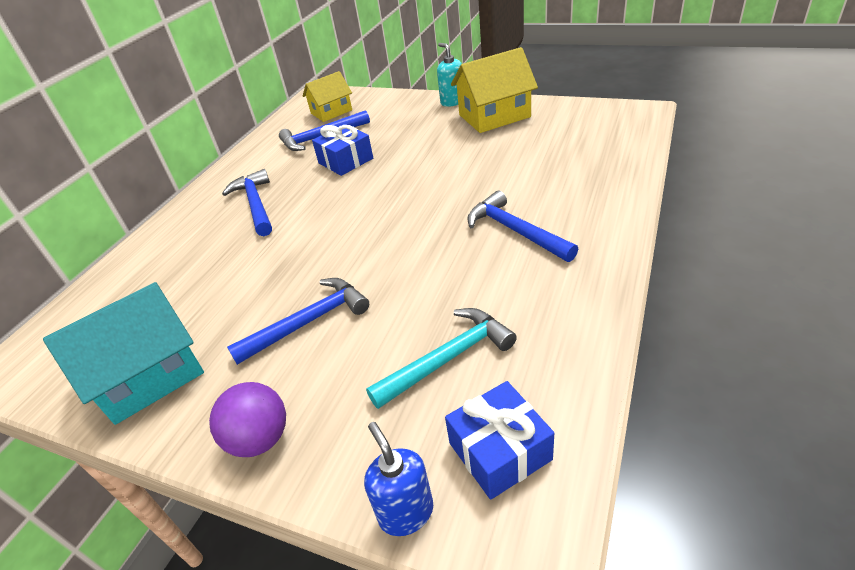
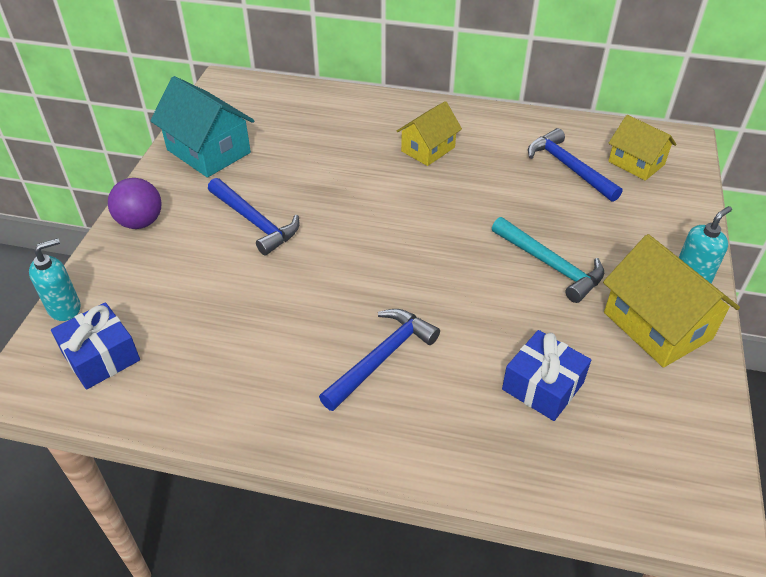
camera: 75 degrees right, 5 degrees up
(256, 204) = (428, 149): blue hammer -> yellow house
(345, 161) = (518, 197): blue gift -> blue gift (542, 386)
(406, 512) = (64, 308): blue soap dispenser -> turquoise soap dispenser
(448, 359) = (200, 317): turquoise hammer -> turquoise hammer (550, 265)

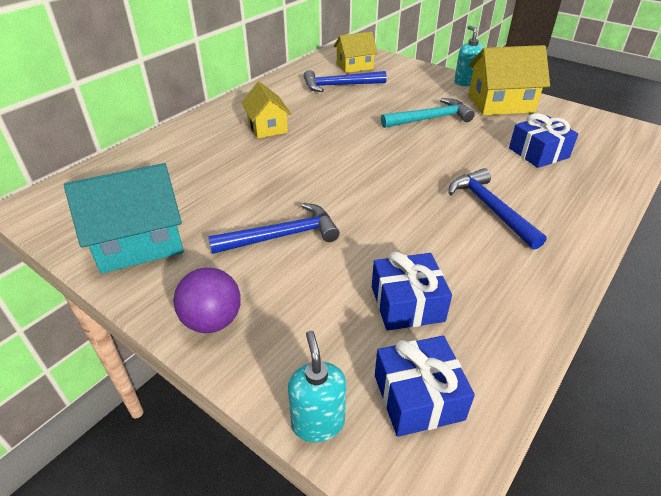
camera: 65 degrees left, 5 degrees down
(201, 325) = (407, 304): none -> blue gift

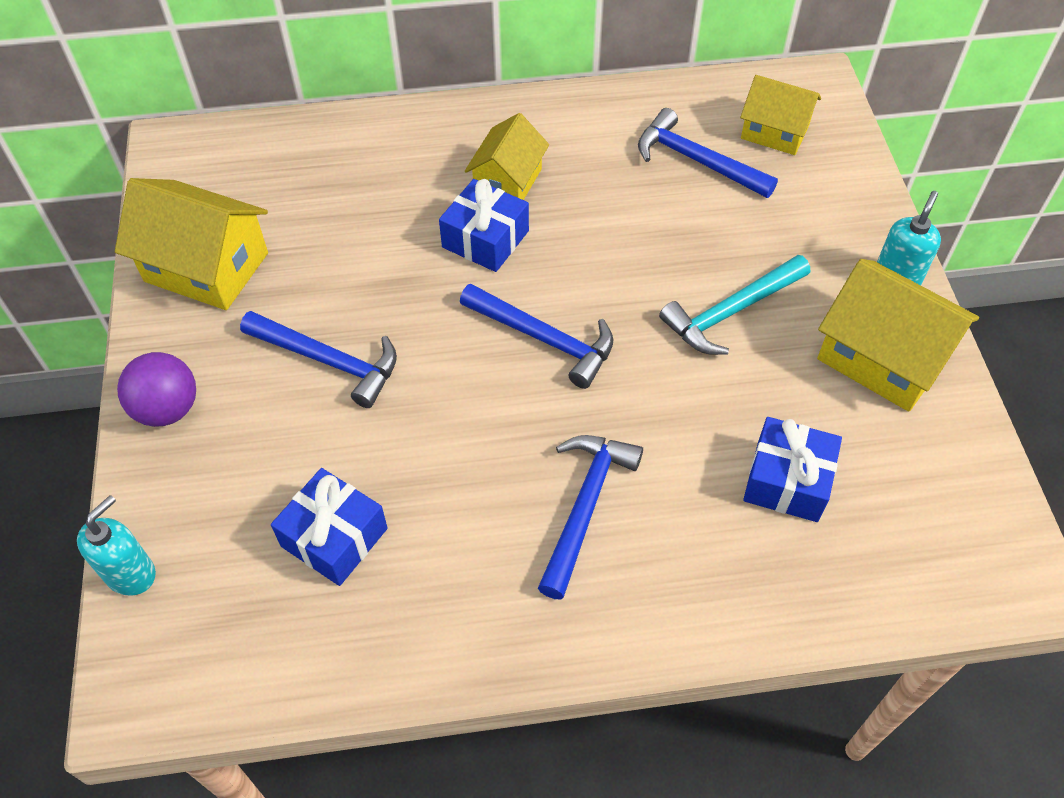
camera: 45 degrees right, 15 degrees up
(139, 243) = (206, 267): turquoise house -> yellow house
(374, 166) = (544, 339): none -> blue hammer
(418, 397) = (222, 627): blue gift -> blue gift (485, 239)
(430, 119) = (731, 312): turquoise hammer -> turquoise hammer turned 120 degrees clockwise

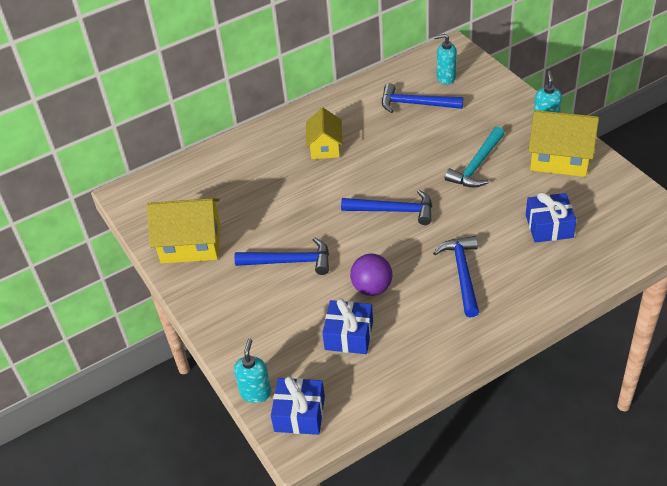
camera: 20 degrees left, 10 degrees down
(168, 409) = (219, 315): purple ball -> purple ball (372, 288)
(485, 239) = (332, 177): blue gift -> blue gift (299, 414)
(774, 132) = (446, 77): yellow house -> turquoise soap dispenser

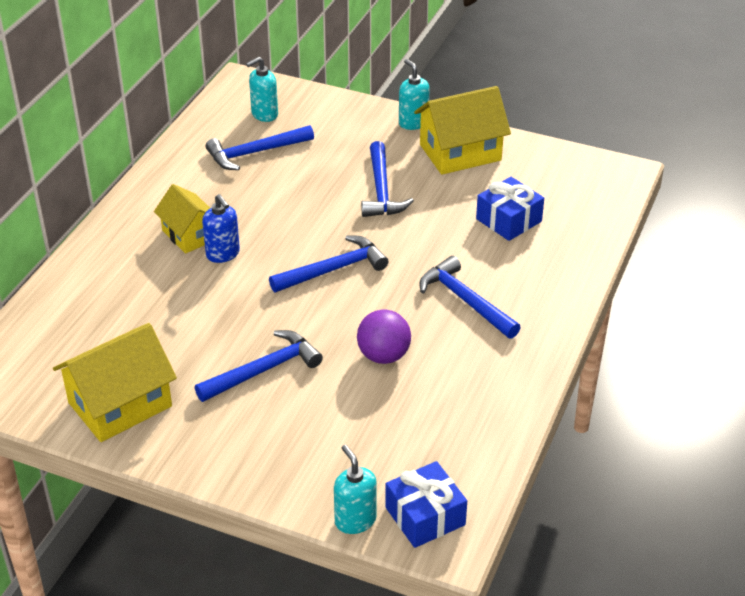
camera: 40 degrees left, 5 degrees down
(334, 169) = (223, 254): none -> blue soap dispenser
(349, 335) = (403, 413): blue gift -> none
(476, 165) = (381, 190): turquoise hammer -> blue hammer

